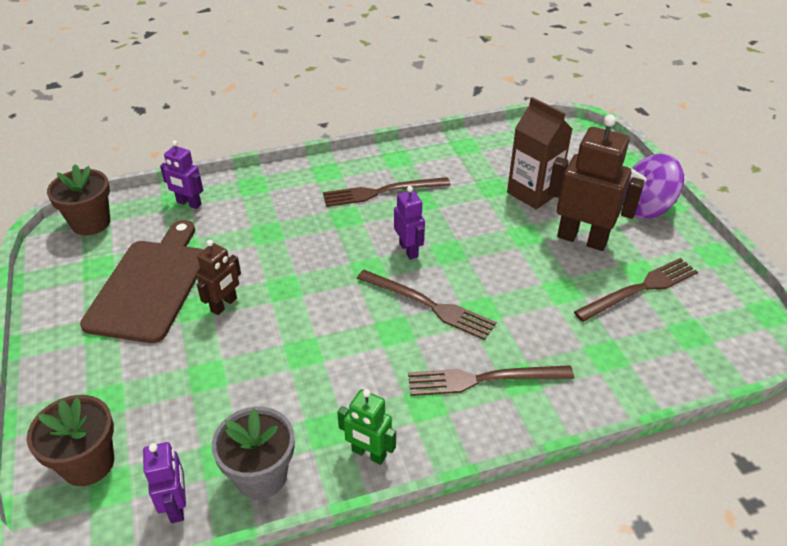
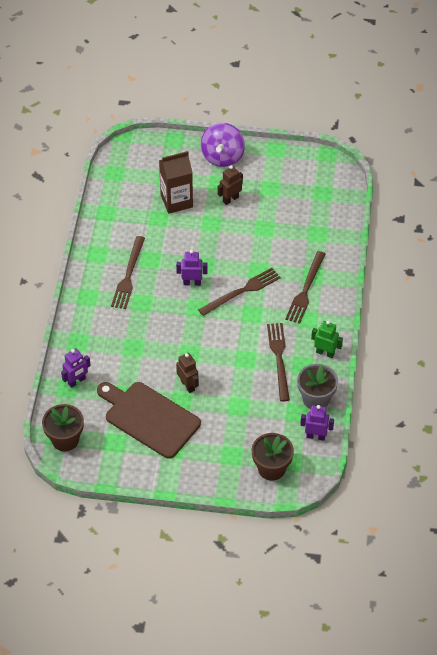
camera: 65 degrees left, 10 degrees up
(368, 454) = (325, 353): green robot -> green robot turned 120 degrees counterclockwise
(582, 239) = (230, 199): brown robot -> brown robot, size x0.55
(640, 289) = (282, 195): brown fork -> brown fork (279, 358)

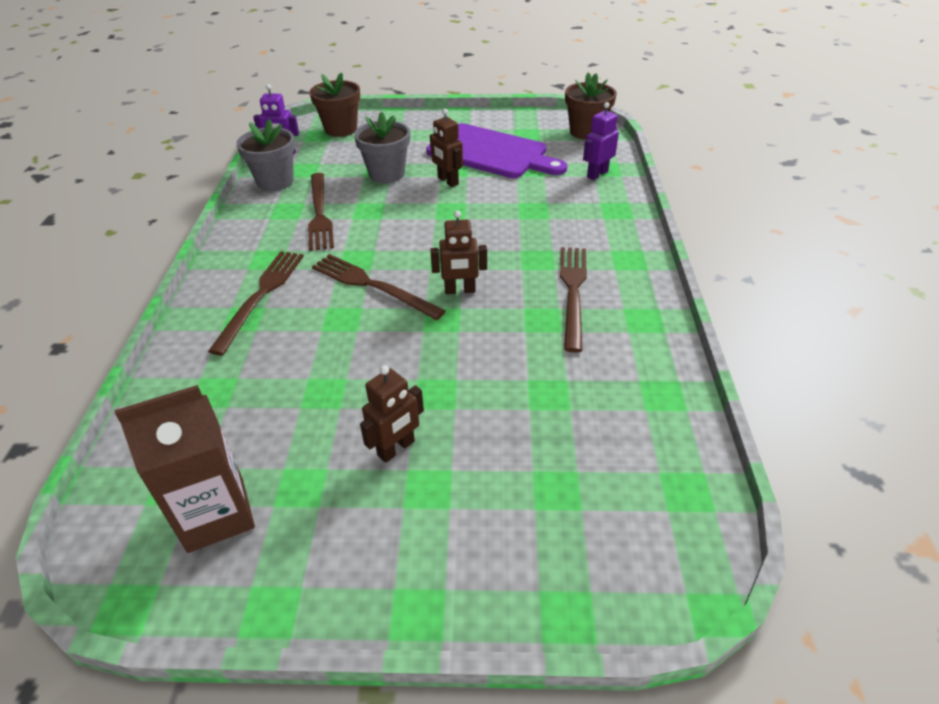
camera: 175 degrees right, 10 degrees down
(149, 418) = (491, 153): brown cutting board -> purple cutting board
(176, 201) = (518, 433): brown carton -> brown carton (216, 514)
(192, 283) = (460, 290): purple robot -> brown robot
(222, 156) = (421, 568): purple spinning top -> none
(232, 399) = (386, 174): none -> grey flower pot
(242, 291) = (372, 285): brown fork -> brown fork turned 75 degrees clockwise
(325, 353) = (249, 224): green robot -> none

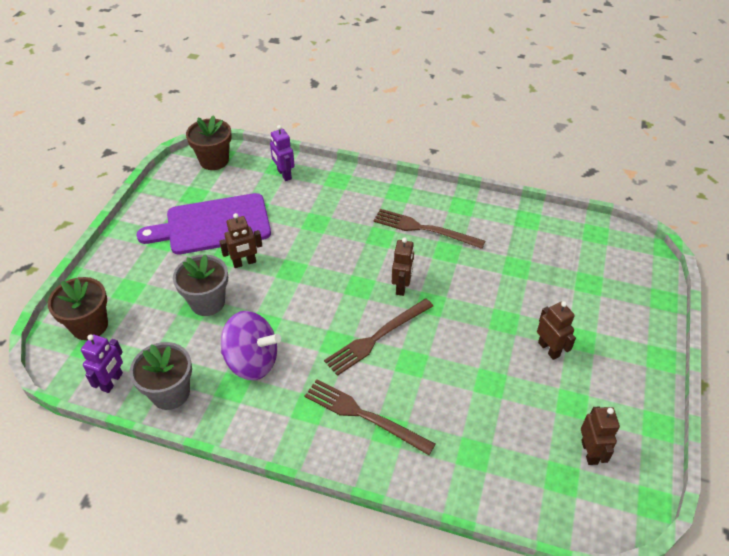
camera: 75 degrees left, 5 degrees up
(216, 514) = (589, 452): brown carton -> brown robot
(319, 213) = (252, 361): brown fork -> purple spinning top
(491, 153) = (213, 225): purple cutting board -> purple cutting board turned 150 degrees counterclockwise

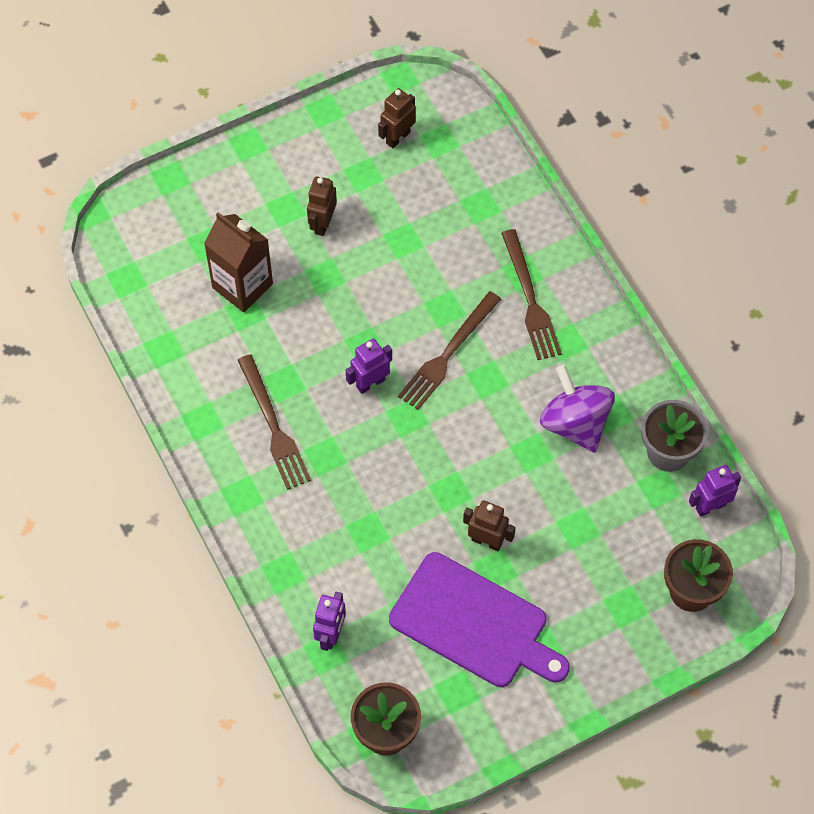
camera: 135 degrees left, 15 degrees up
(207, 302) = (562, 523): grey flower pot -> none
(377, 337) = (448, 354): brown fork -> brown fork turned 120 degrees clockwise
(402, 287) = (370, 383): brown robot -> purple robot
(538, 278) = (242, 286): none -> brown carton

